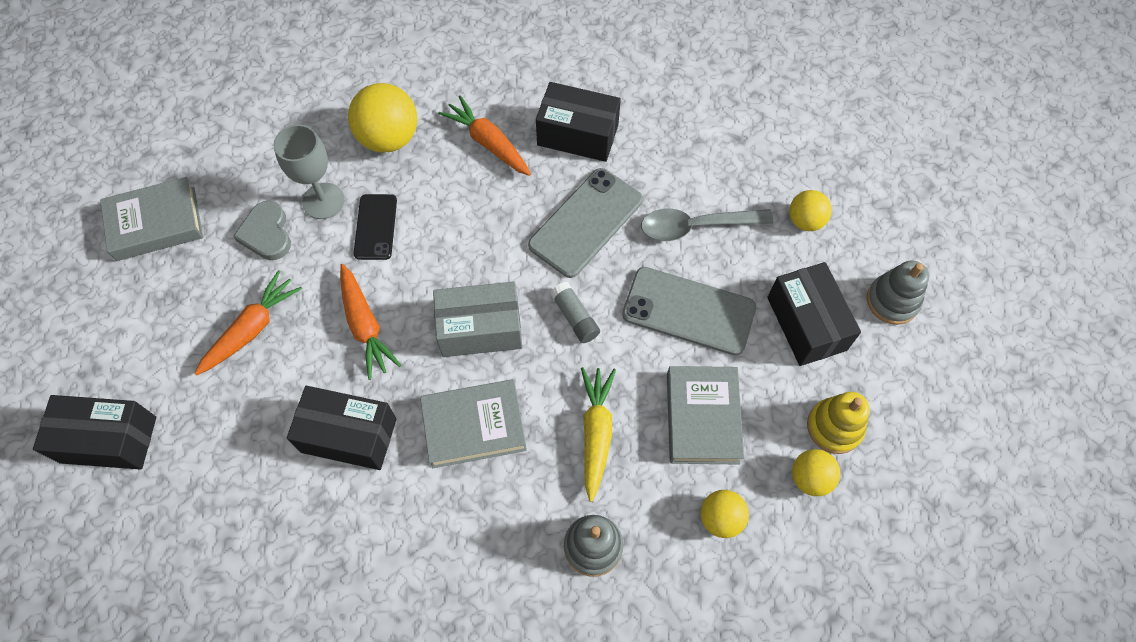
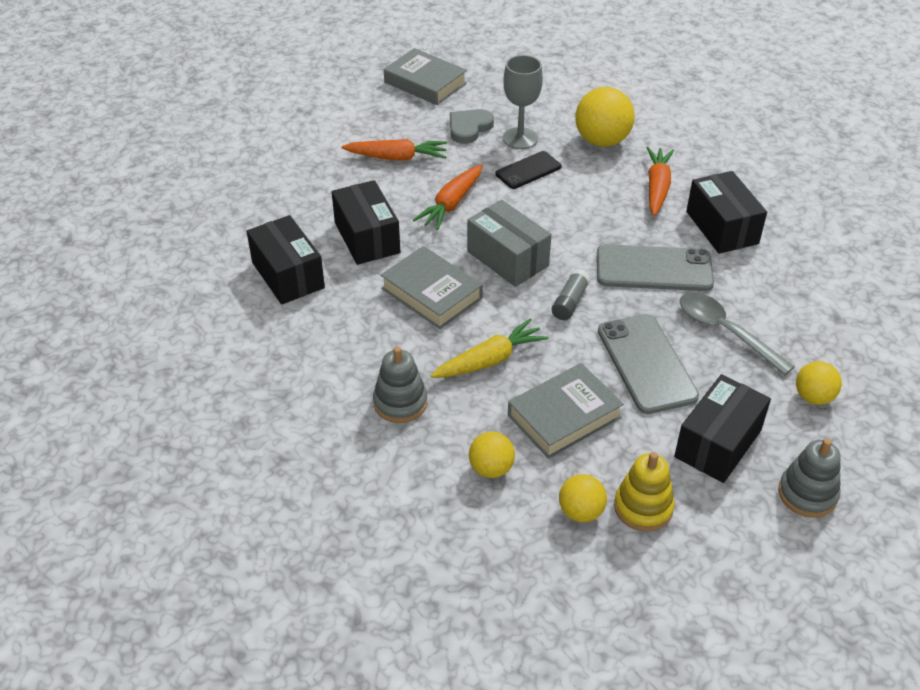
camera: 55 degrees right, 20 degrees down
(108, 439) = (269, 142): black box -> black box (288, 275)

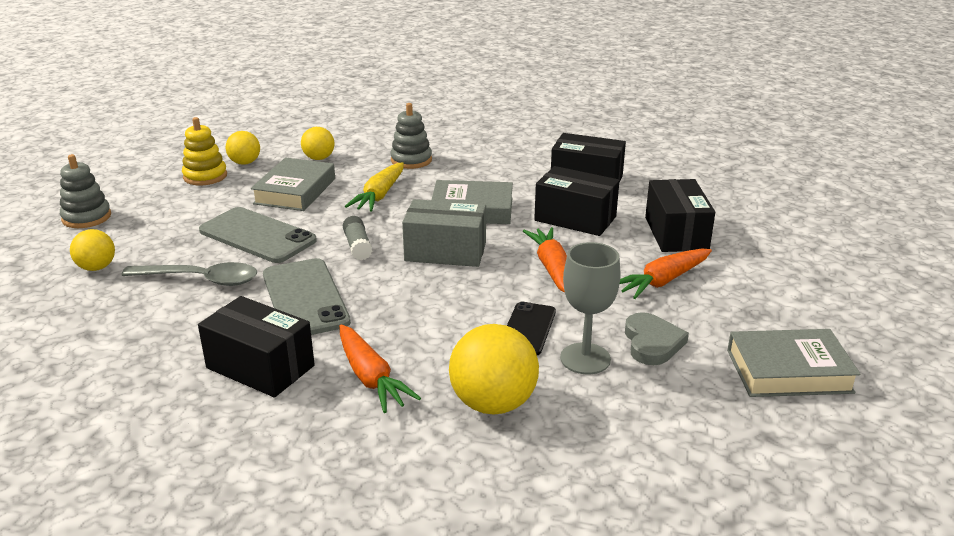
camera: 140 degrees right, 15 degrees down
(654, 269) = (305, 298): grey phone -> grey phone turned 75 degrees counterclockwise
(718, 443) = (169, 217): black box -> black box (676, 233)

